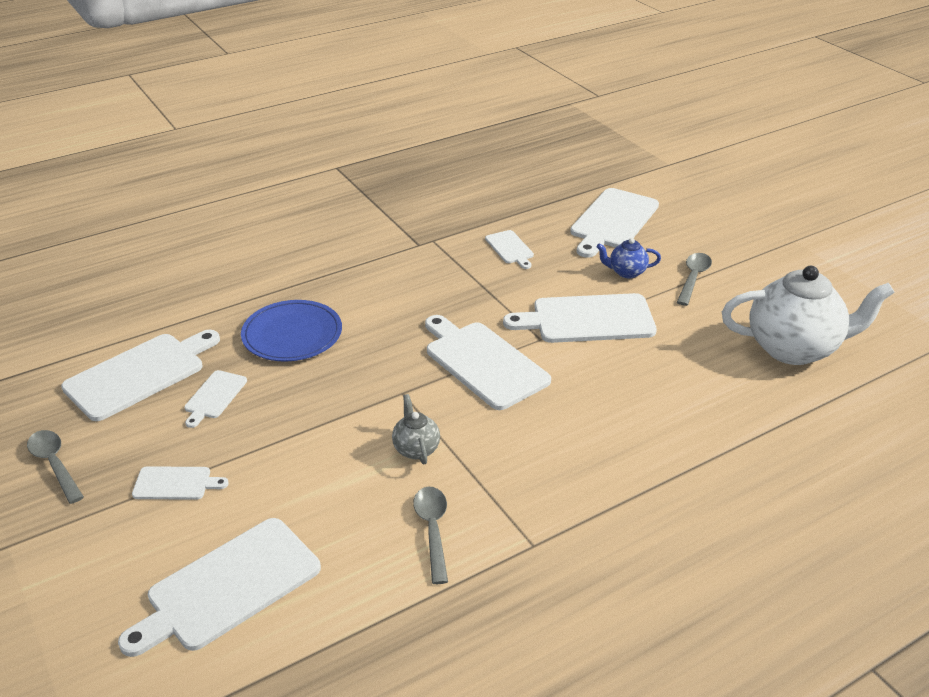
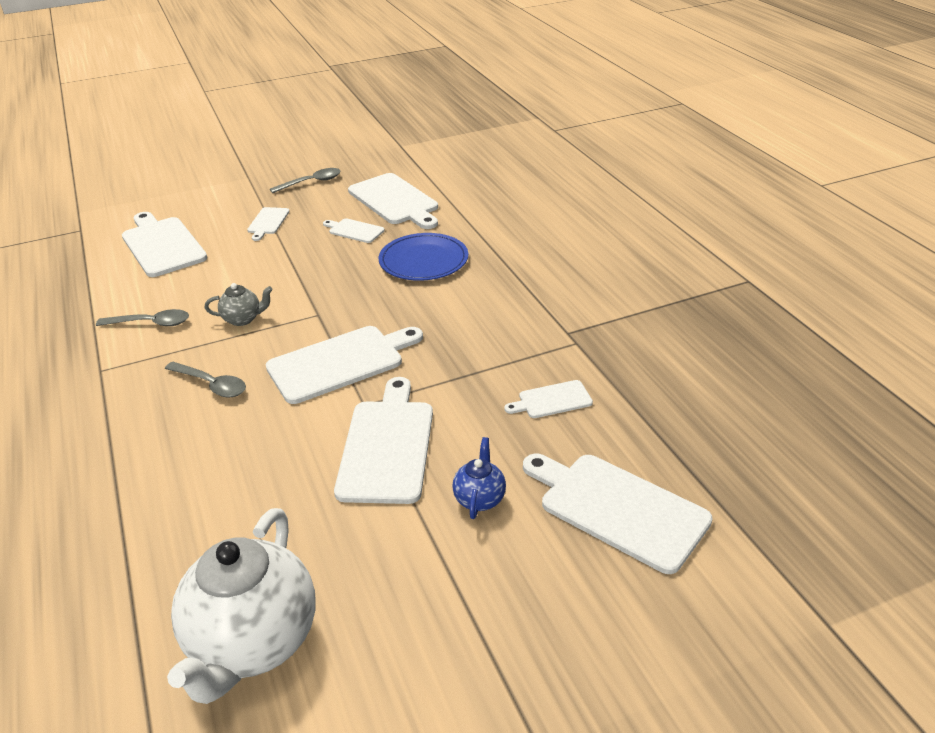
camera: 100 degrees right, 0 degrees up
(693, 278) = (450, 569): grey spoon -> grey spoon (211, 385)

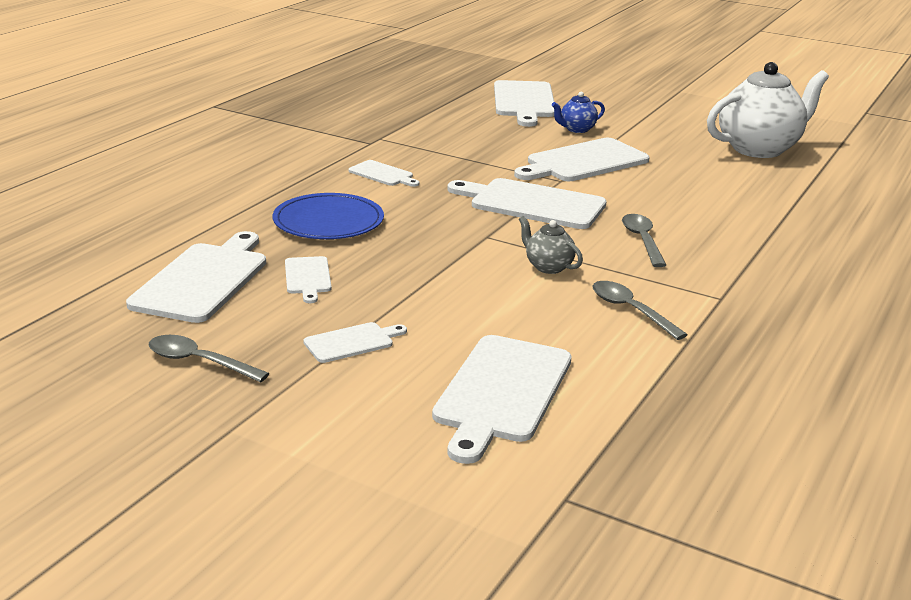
camera: 130 degrees left, 10 degrees down
(552, 400) = (458, 132): white cutting board -> white cutting board (383, 174)

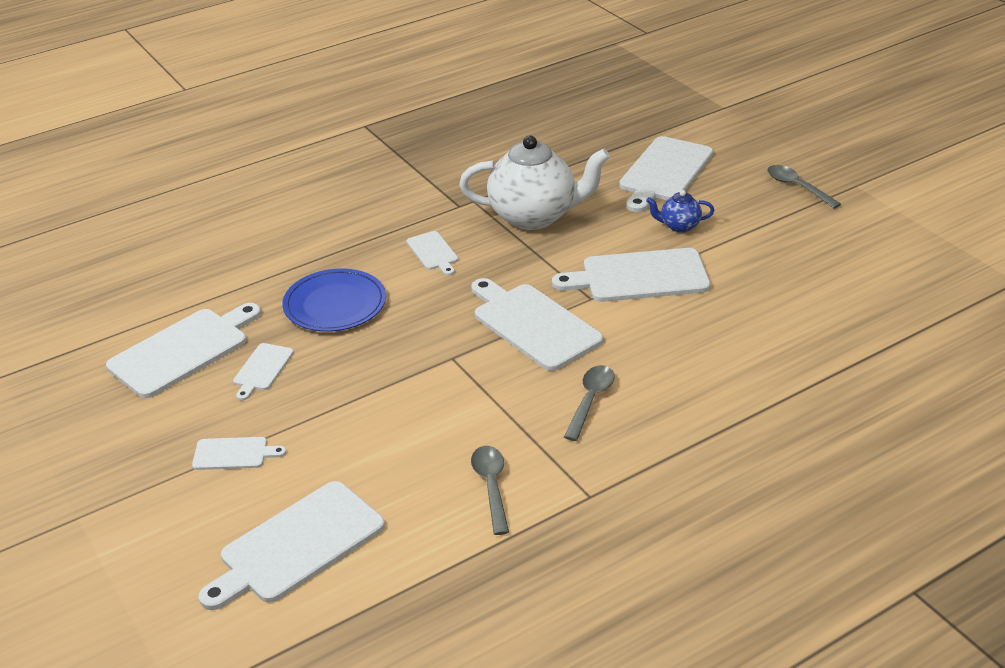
camera: 30 degrees right, 10 degrees up
(199, 362) = (111, 441): grey spoon -> grey spoon (797, 187)
(548, 267) = (470, 411): grey teapot -> none
(759, 149) = (851, 298): white teapot -> white teapot (534, 216)

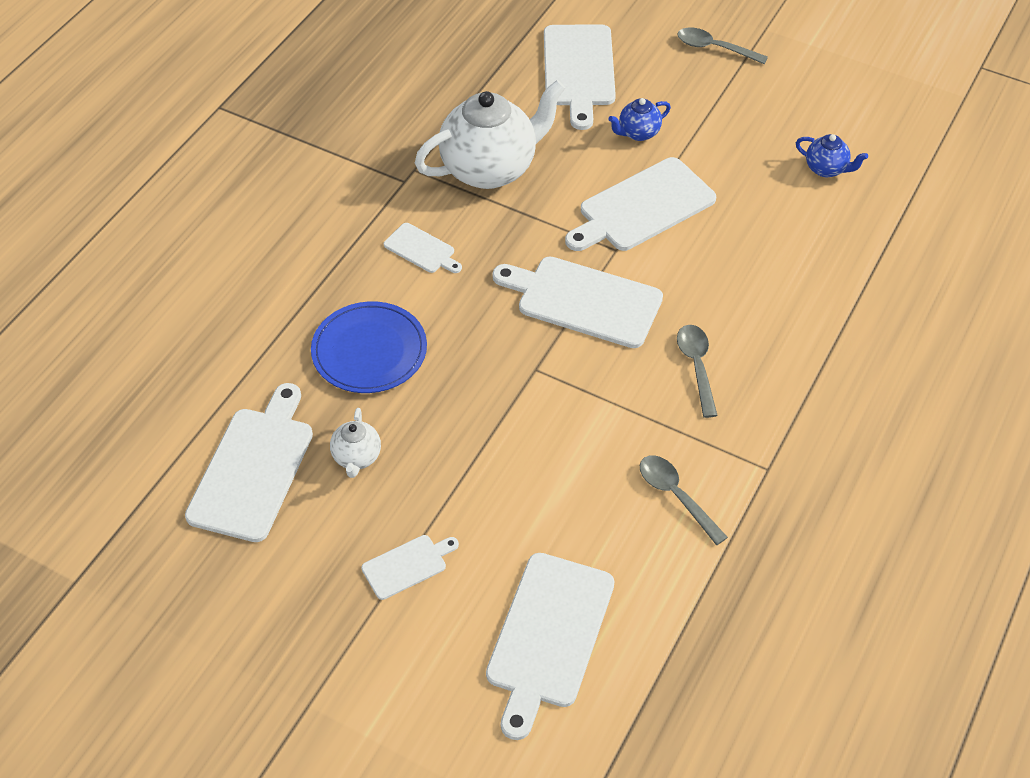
camera: 30 degrees left, 15 degrees up
(262, 369) = (356, 457): white cutting board -> white teapot
(832, 297) = (826, 169): none -> blue teapot

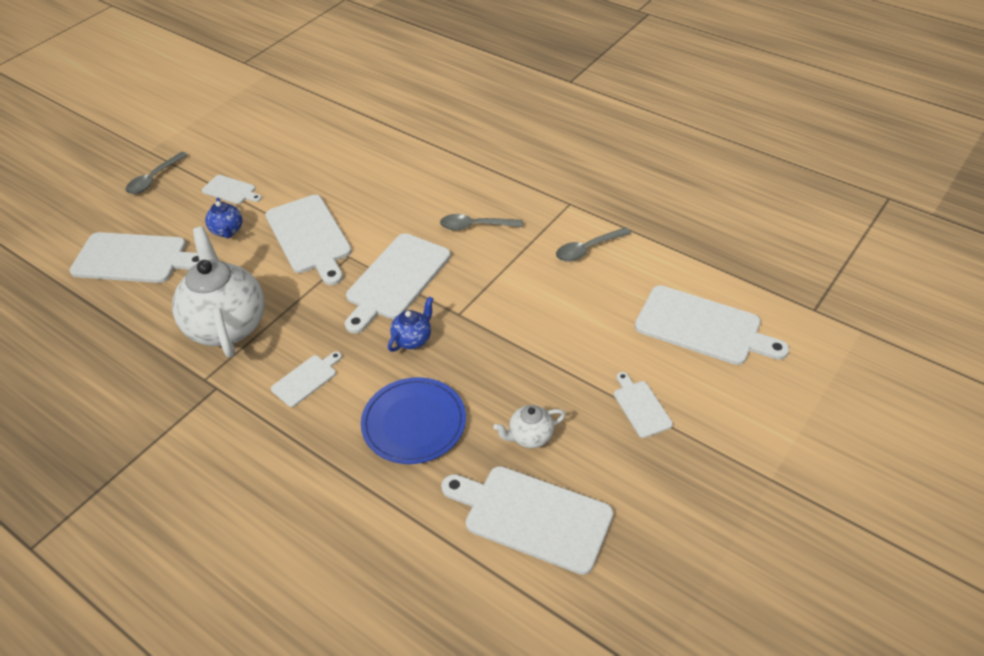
camera: 80 degrees left, 5 degrees down
(356, 457) = (530, 437): white teapot -> white teapot turned 150 degrees clockwise
(710, 118) = (231, 190): none -> white cutting board
(826, 169) = (309, 141): blue teapot -> blue teapot (413, 339)

